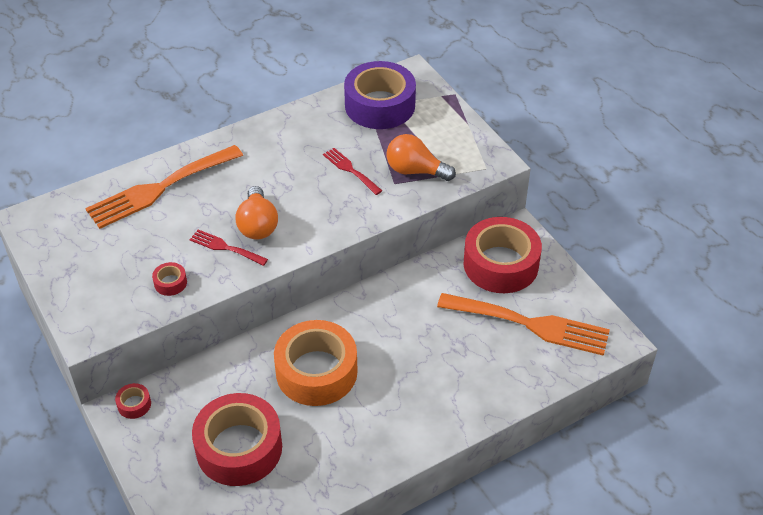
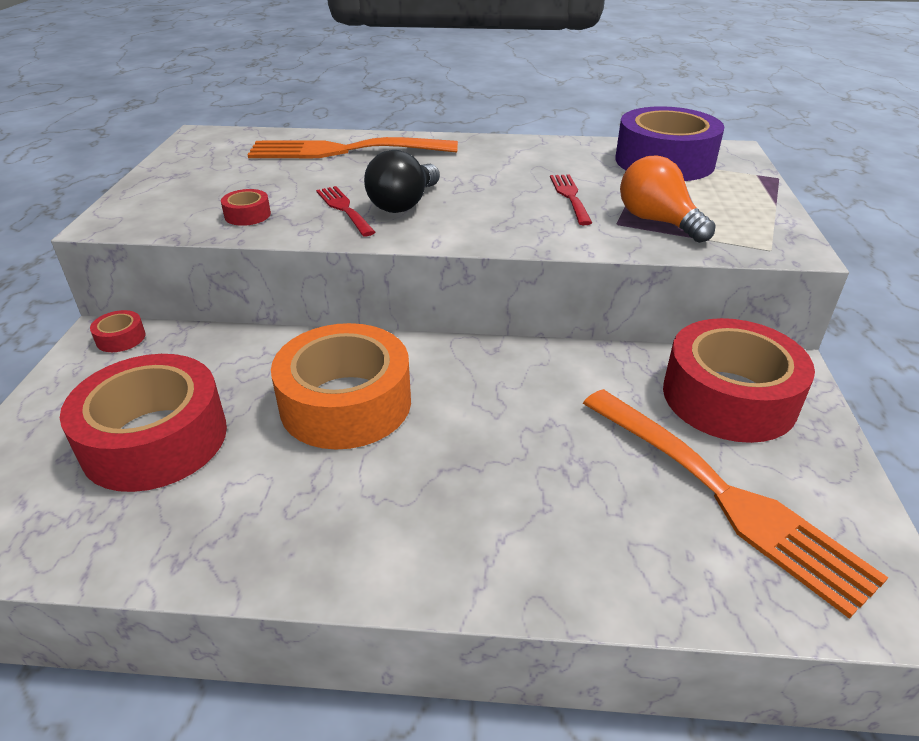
camera: 35 degrees right, 10 degrees down
(258, 225) = (404, 204): orange light bulb -> black light bulb

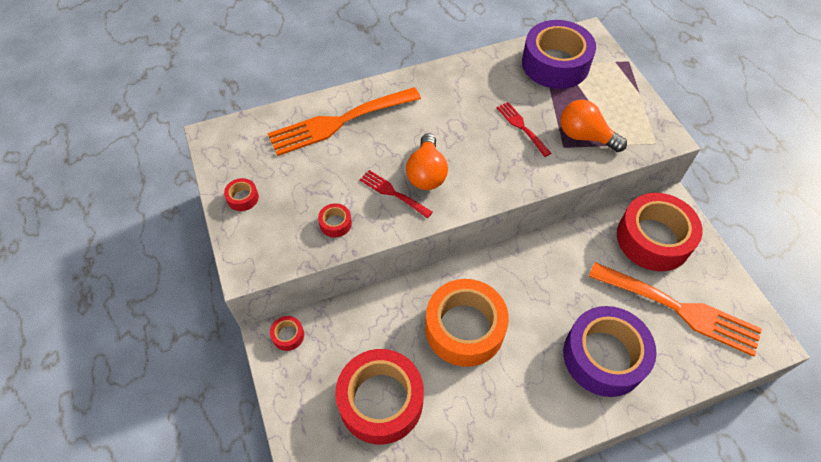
camera: 25 degrees left, 20 degrees up
(173, 176) = (243, 198): none -> red tape
(404, 204) = (426, 173): black light bulb -> orange light bulb
(538, 510) = (604, 356): none -> purple tape

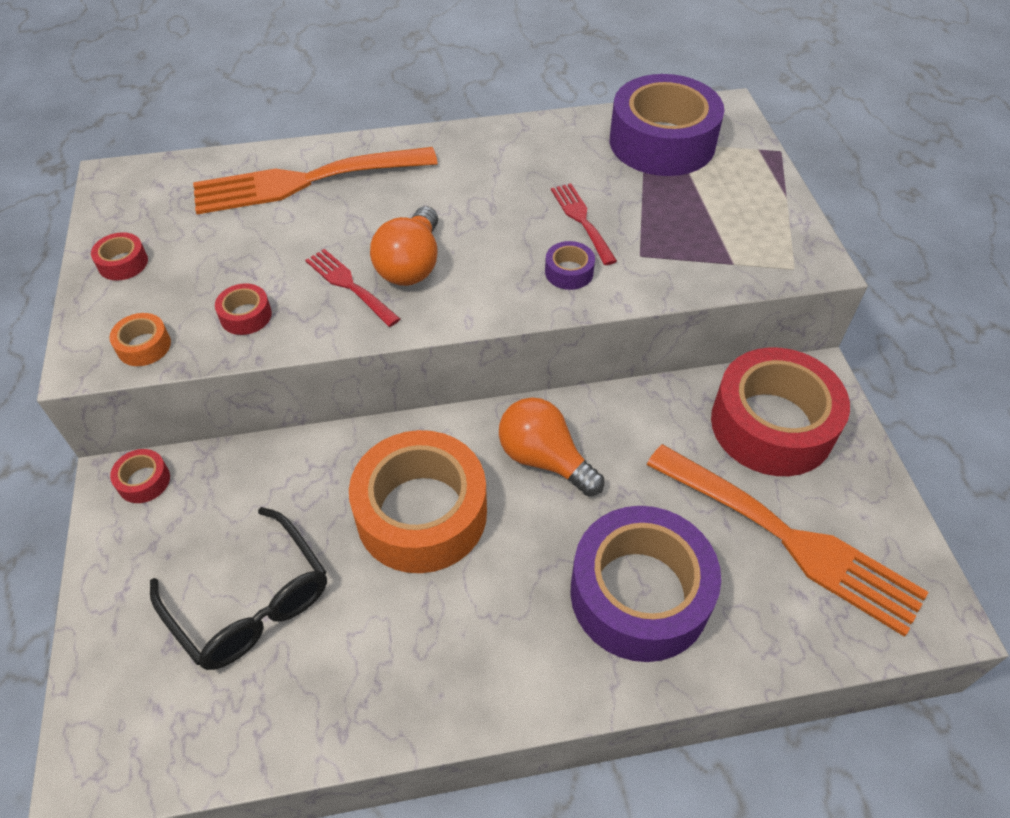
camera: 10 degrees right, 5 degrees down
(279, 254) = (144, 346): none -> orange tape
(381, 401) = (251, 602): red tape -> black glasses
(524, 164) = (569, 272): none -> purple tape
(585, 136) = (679, 245): orange light bulb -> orange light bulb (544, 459)

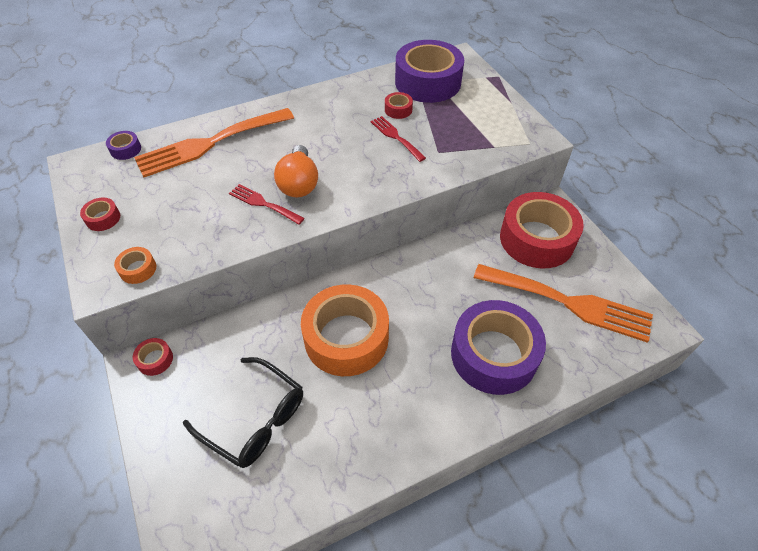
camera: 15 degrees left, 0 degrees up
(246, 316) = (201, 236): red tape -> red tape (398, 110)
(544, 459) = (411, 288): orange light bulb -> none
(569, 272) = (399, 170): purple tape -> purple tape (125, 149)

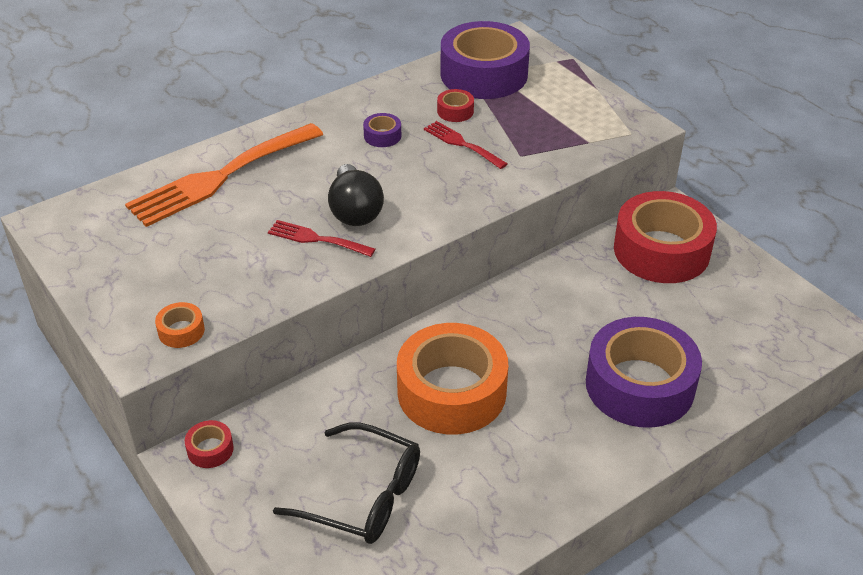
camera: 10 degrees left, 10 degrees down
(103, 218) = (111, 280): red tape -> none
(125, 149) = (108, 196): purple tape -> purple tape (382, 136)
(299, 183) = (355, 211): orange light bulb -> black light bulb
(568, 303) = (717, 317): orange fork -> none

